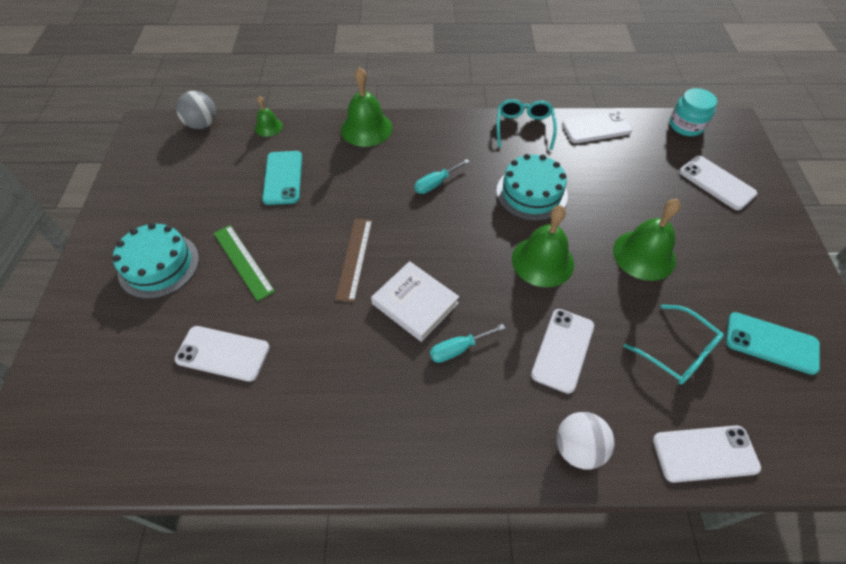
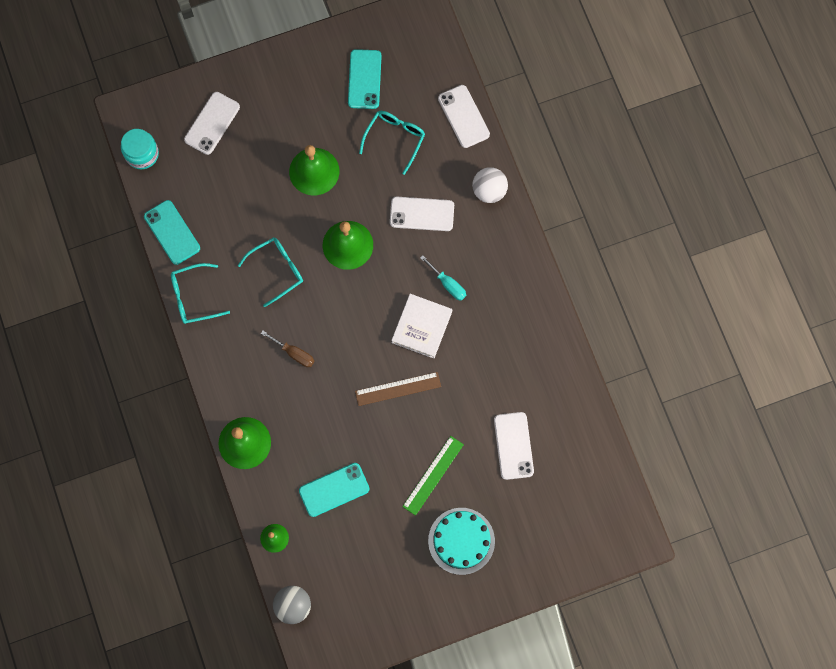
camera: 110 degrees left, 20 degrees up
(436, 183) = (294, 353): turquoise screwdriver -> brown screwdriver
(531, 193) = (277, 270): turquoise cake -> turquoise glasses
(596, 128) = (172, 232): white phone -> turquoise phone

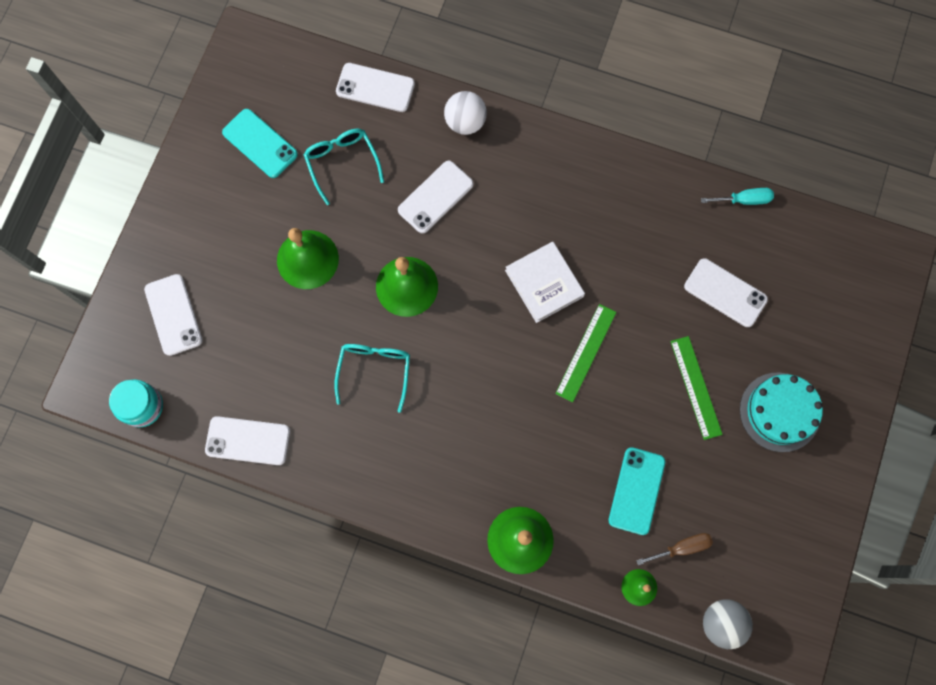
camera: 50 degrees left, 0 degrees up
(172, 232) = (248, 440): turquoise phone -> white phone
(194, 297) = (332, 472): turquoise glasses -> none
(294, 353) = (470, 421): brown screwdriver -> brown screwdriver (681, 547)
(398, 388) = (585, 352): brown ruler -> green ruler
(448, 284) = (522, 228): turquoise screwdriver -> turquoise screwdriver (744, 200)

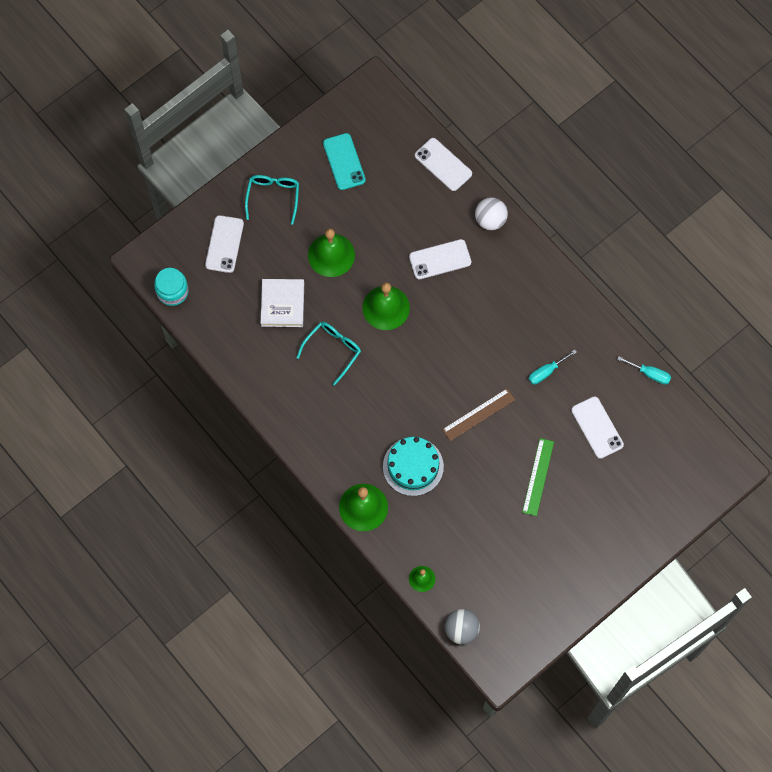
camera: 30 degrees right, 5 degrees down
(248, 440) = (226, 350): white phone -> none
(342, 163) = (391, 203): turquoise glasses -> turquoise glasses (273, 197)
(544, 283) = (478, 355): white book -> white book (282, 304)
(585, 352) = (478, 414): green ruler -> brown ruler
(631, 260) = (546, 372): none -> turquoise screwdriver
(636, 491) = (457, 519): turquoise phone -> none
(681, 547) = (465, 570): brown screwdriver -> none
(779, 412) = (584, 523): turquoise cake -> turquoise cake (413, 466)

